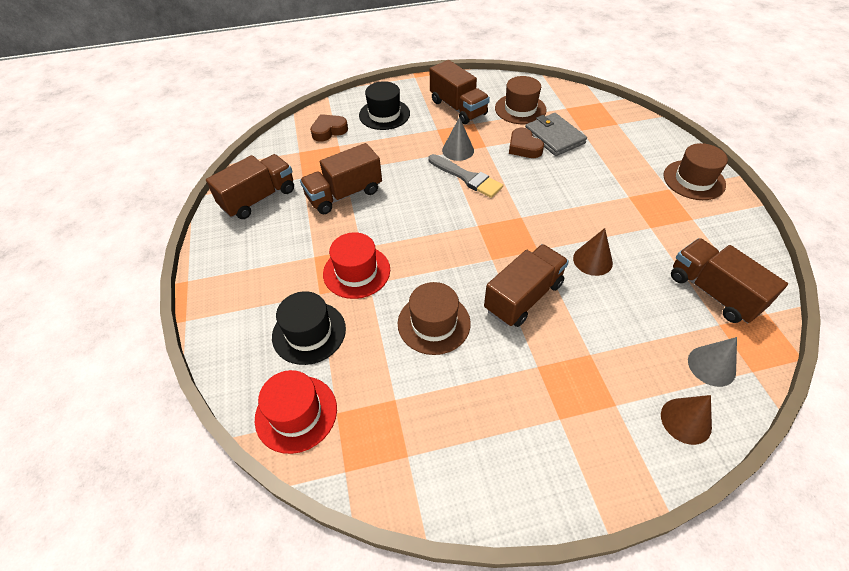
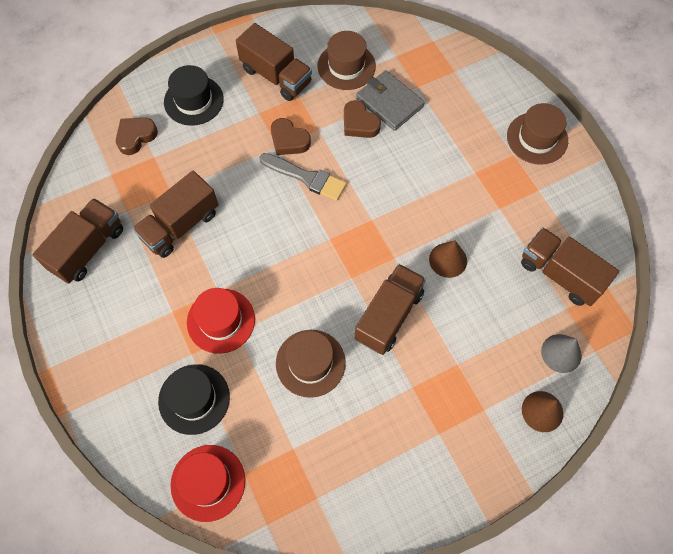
camera: 15 degrees left, 15 degrees up
(458, 150) = (289, 140): grey cone -> brown heart

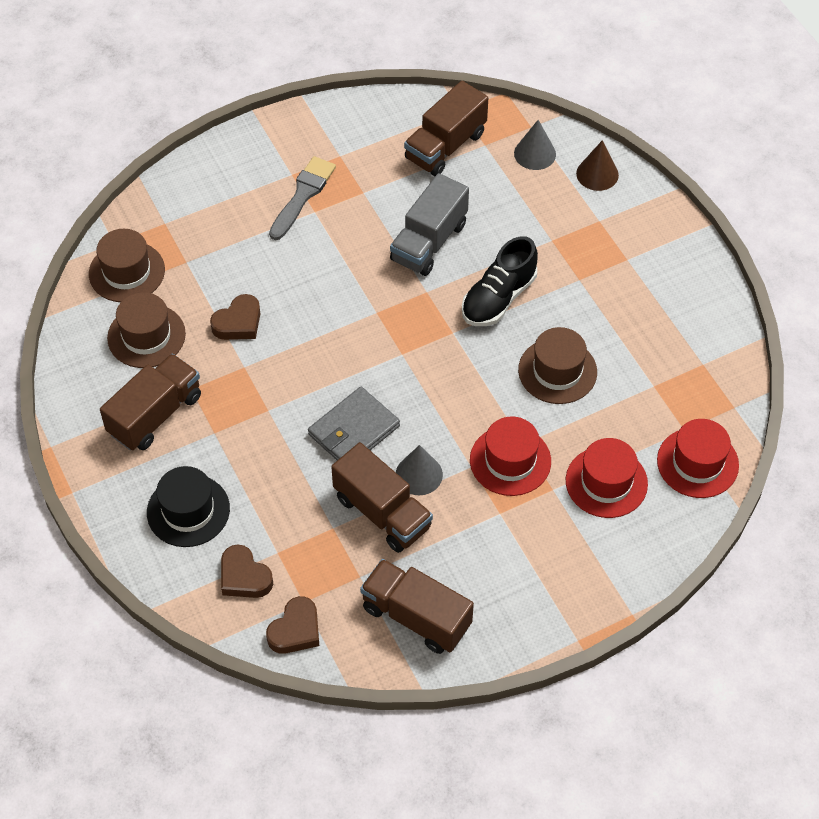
camera: 90 degrees left, 10 degrees down
(194, 399) = (606, 482): black hat -> red hat
(212, 251) = (419, 474): none -> grey cone
(289, 140) = (260, 398): brown heart -> brown heart (295, 630)
(306, 177) = (316, 378): grey brush -> grey brush (303, 195)
(389, 102) = (208, 291): grey wallet -> grey wallet (354, 430)
(389, 316) = (498, 298): brown truck -> black shoe
(448, 260) = (429, 242): brown cone -> grey truck
(537, 138) = (270, 151): brown hat -> brown hat (127, 272)

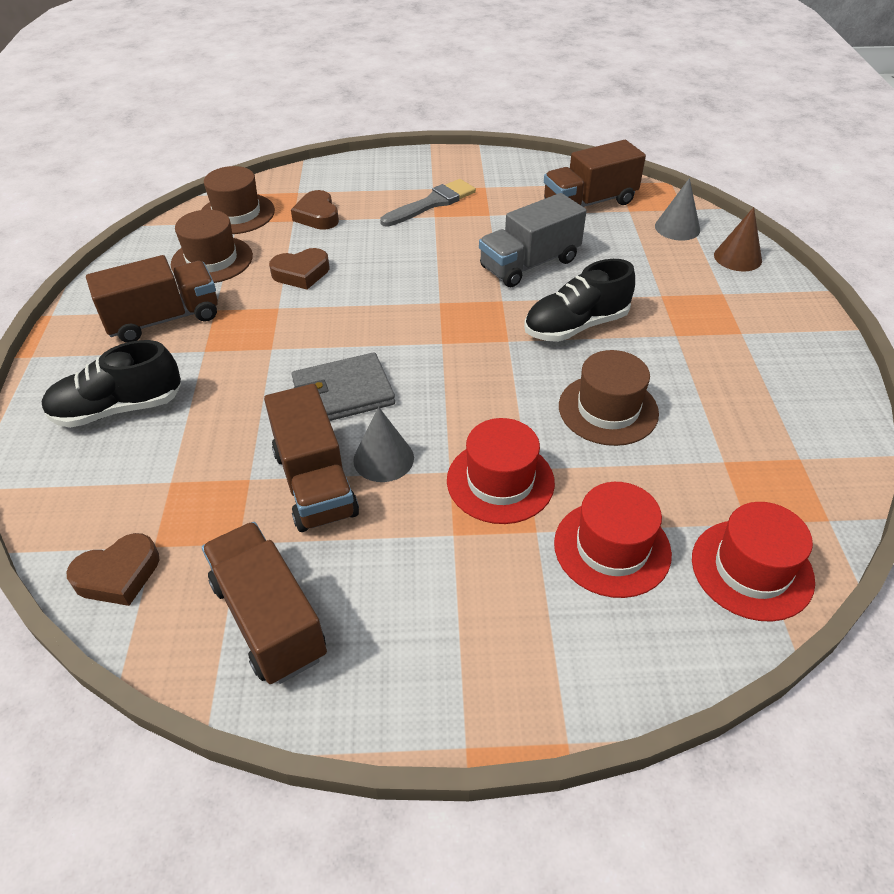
camera: 25 degrees right, 10 degrees down
(188, 510) = (118, 409): black hat -> black shoe
(244, 577) = (115, 493): brown heart -> brown heart (317, 216)

